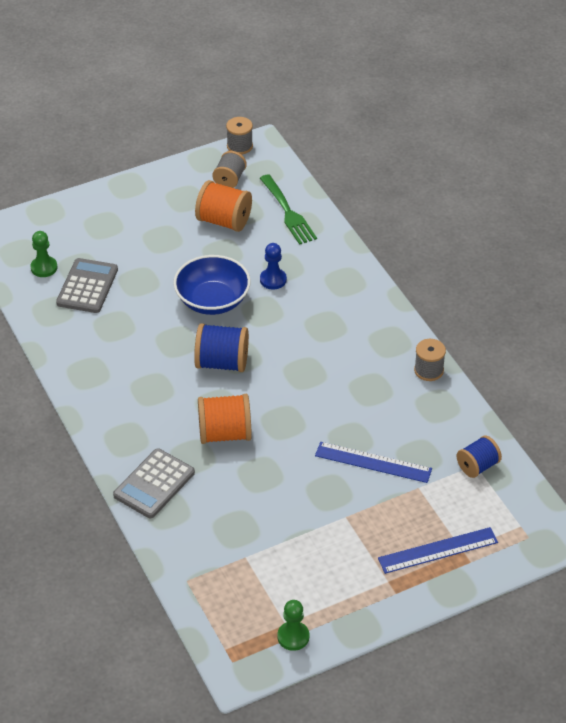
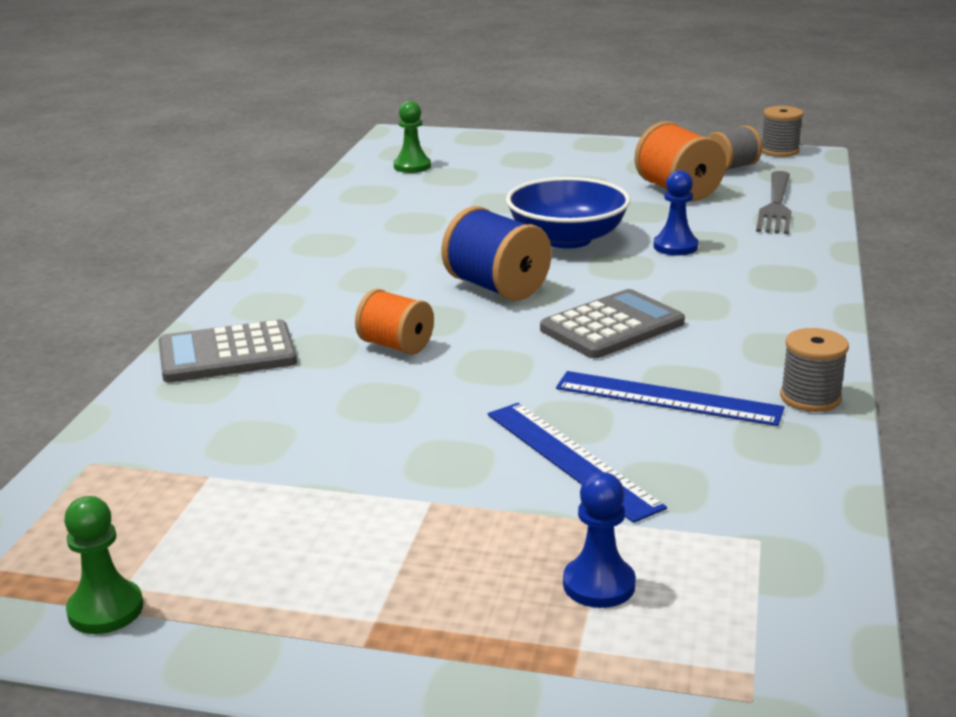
camera: 40 degrees right, 20 degrees down
(87, 286) = (435, 189): grey calculator -> grey calculator (612, 326)
(225, 433) = (395, 346): orange spool -> orange spool, size x0.66
(288, 212) = (776, 206): green fork -> grey fork
(438, 550) = (529, 624): blue ruler -> blue ruler (668, 398)
(443, 519) = (599, 584): none -> blue pawn
(477, 466) = (762, 543): blue spool -> none

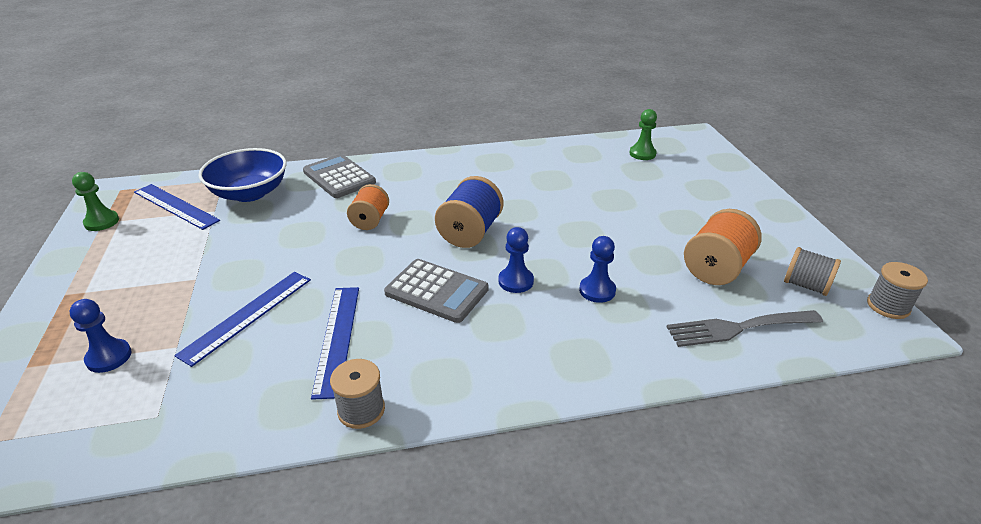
camera: 65 degrees right, 10 degrees up
(141, 517) = (175, 206): none -> blue ruler
(567, 239) = (571, 240): blue bowl -> blue bowl (250, 193)
(626, 281) = (516, 281): none -> blue pawn

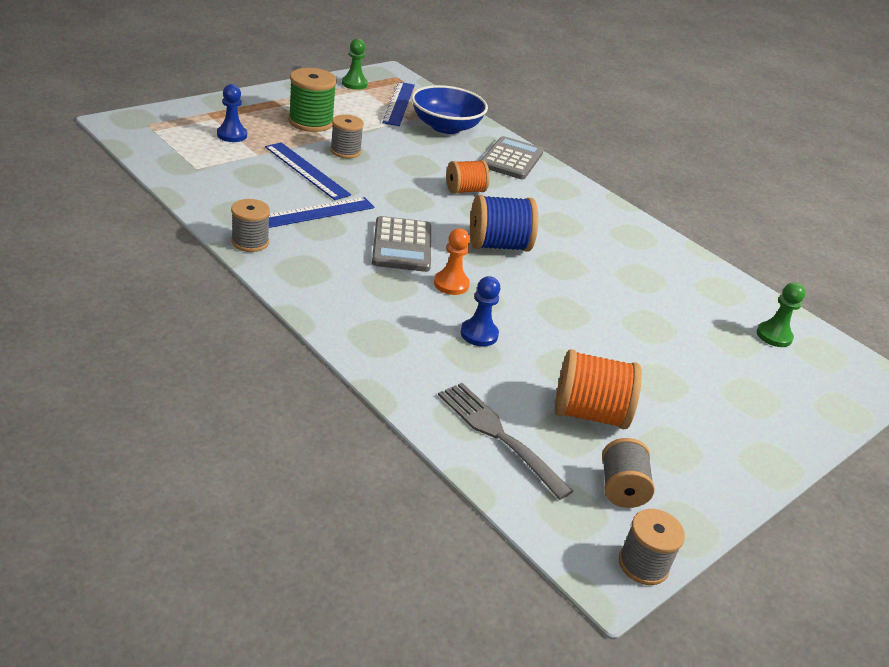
camera: 55 degrees right, 0 degrees up
(148, 280) = (311, 122): none -> green spool
(234, 273) = (345, 151): none -> grey spool
(247, 315) = (306, 170): blue ruler -> blue ruler turned 45 degrees clockwise
(516, 281) = (451, 284): blue pawn -> orange pawn

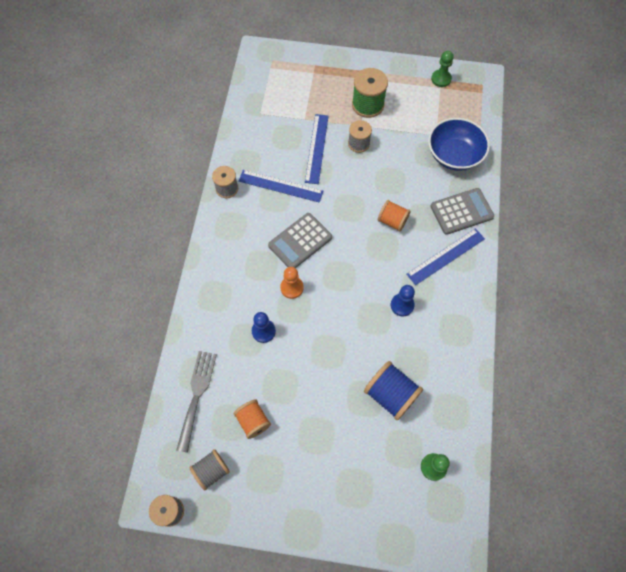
camera: 55 degrees right, 30 degrees up
(232, 135) = (308, 93): blue pawn -> blue pawn (402, 305)
(398, 103) = (449, 114): blue ruler -> blue ruler (445, 256)
(498, 245) = (355, 278): blue spool -> blue spool (390, 394)
(589, 413) = (253, 421): orange spool -> orange spool, size x0.66

